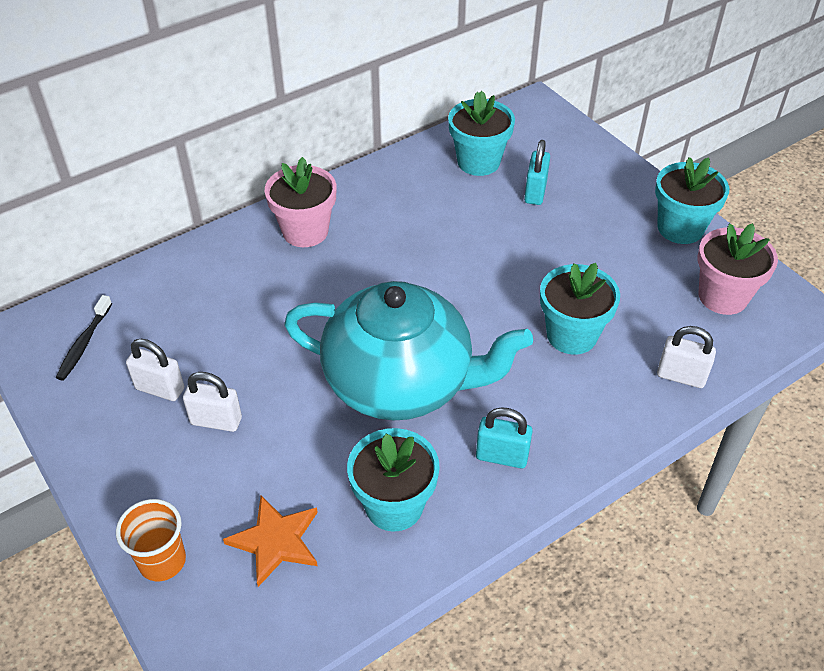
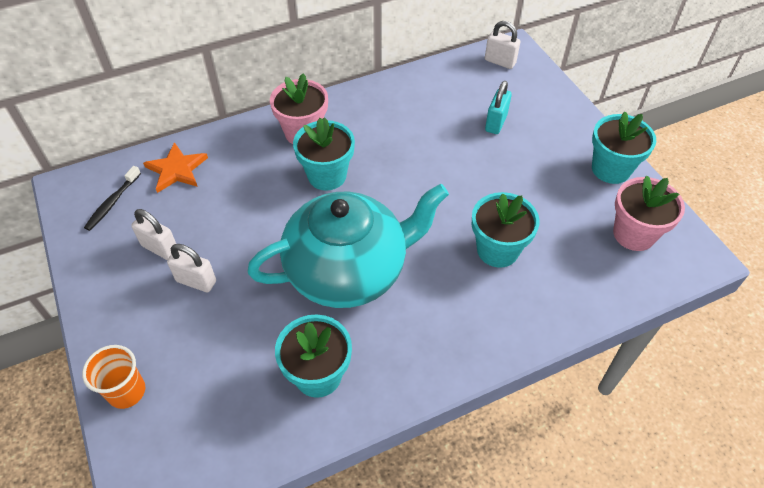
camera: 10 degrees right, 5 degrees up
(275, 541) = (217, 389): orange star -> orange star (176, 170)
(401, 382) = (348, 271): turquoise teapot -> turquoise teapot turned 45 degrees counterclockwise
(478, 162) = (455, 91): turquoise flower pot -> turquoise flower pot (327, 175)
(502, 456) = (415, 346): turquoise padlock -> none
(681, 376) = (581, 299): white padlock -> white padlock (500, 62)

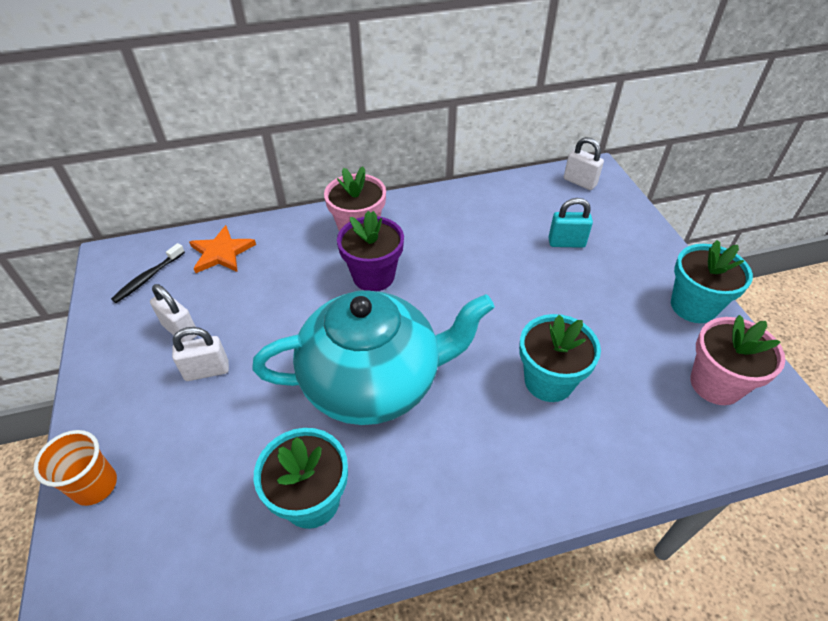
camera: 10 degrees right, 5 degrees down
(196, 281) = (207, 371): white padlock -> white padlock turned 45 degrees counterclockwise
(327, 175) = (373, 276): turquoise flower pot -> purple flower pot
(496, 123) = (566, 243): turquoise padlock -> turquoise padlock turned 60 degrees clockwise

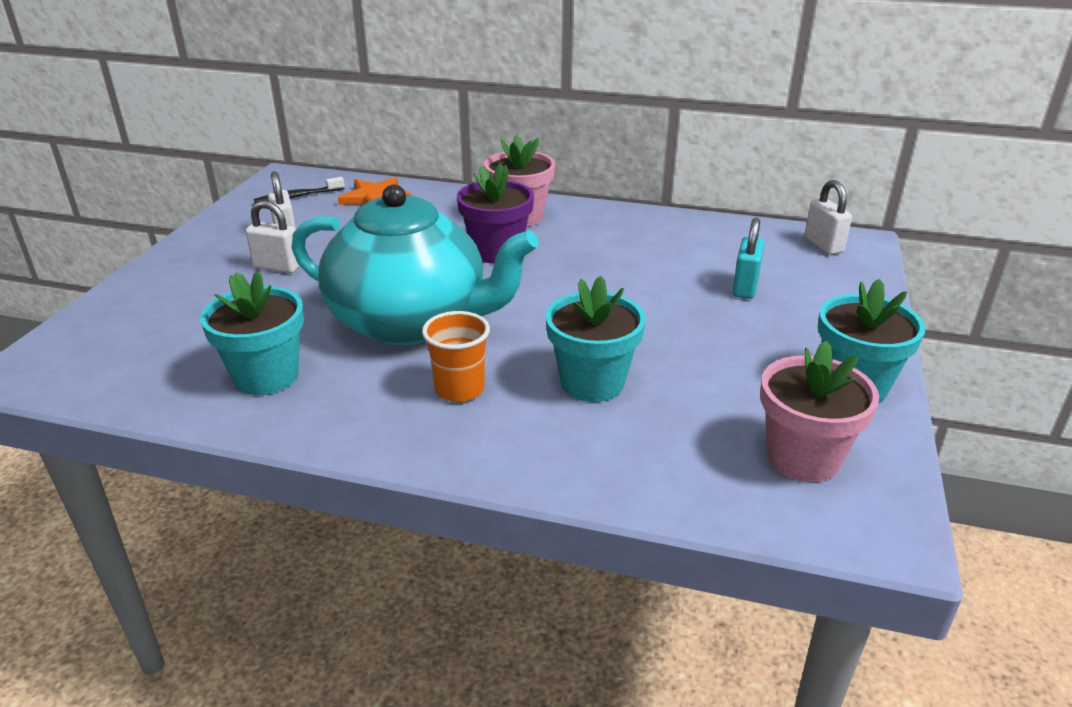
camera: 30 degrees right, 15 degrees down
(95, 485) = (120, 304): orange cup -> orange cup (459, 389)
(566, 243) = (745, 287): turquoise padlock -> turquoise padlock turned 75 degrees clockwise

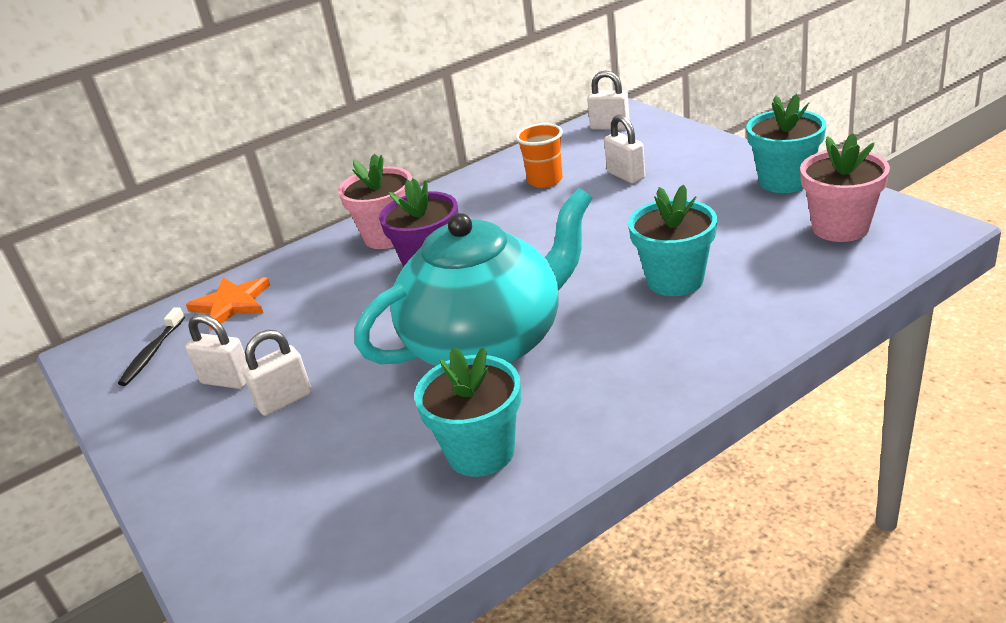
camera: 45 degrees left, 0 degrees up
(459, 389) = (618, 345): orange cup -> orange cup (545, 180)
(745, 287) = (626, 175): turquoise padlock -> white padlock

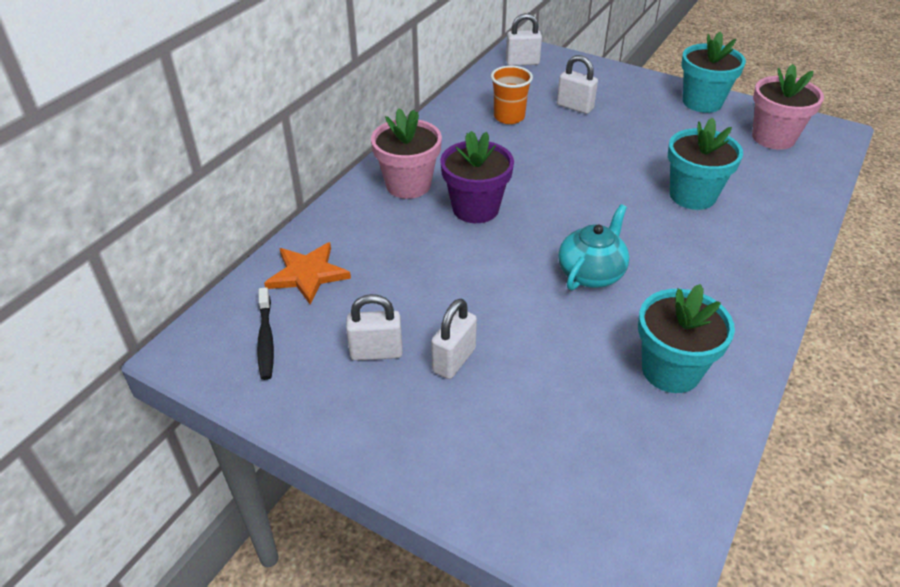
camera: 30 degrees left, 10 degrees up
(487, 343) = (591, 273): turquoise teapot -> turquoise teapot, size x0.48

